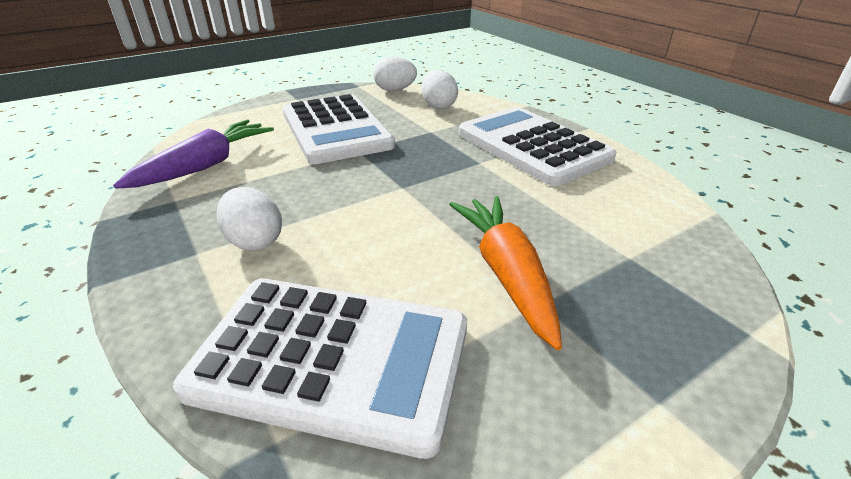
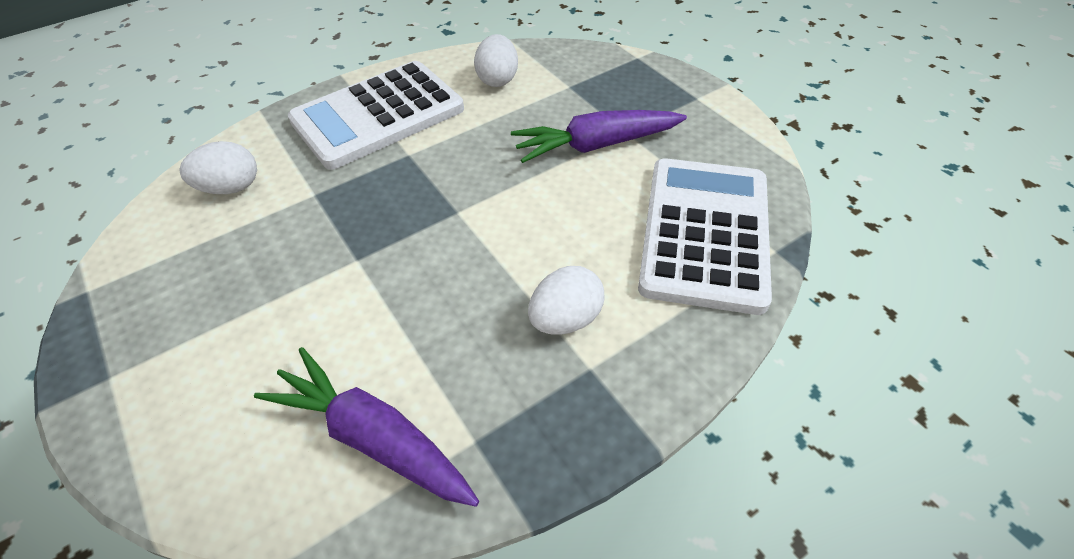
camera: 90 degrees left, 15 degrees up
(336, 129) = (280, 293): white calculator -> none
(395, 90) = (137, 239): white egg -> white egg (498, 79)
(506, 273) = (596, 145): orange carrot -> purple carrot

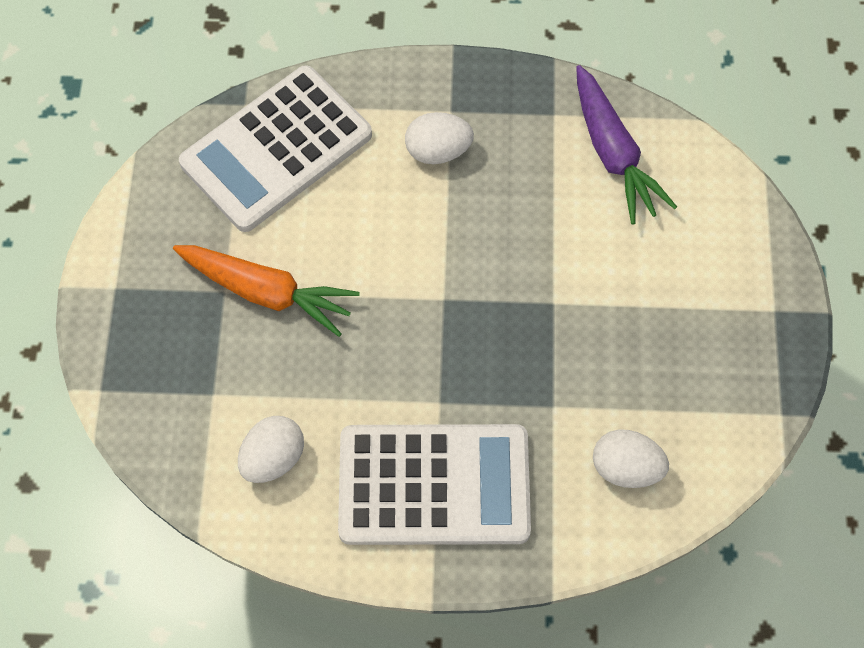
camera: 145 degrees left, 15 degrees up
(596, 145) = (267, 292): purple carrot -> orange carrot

